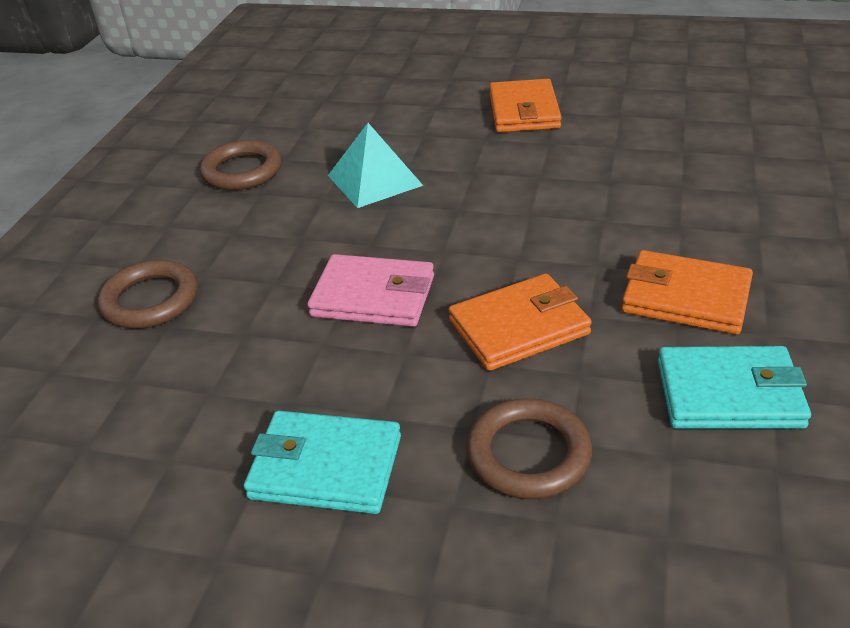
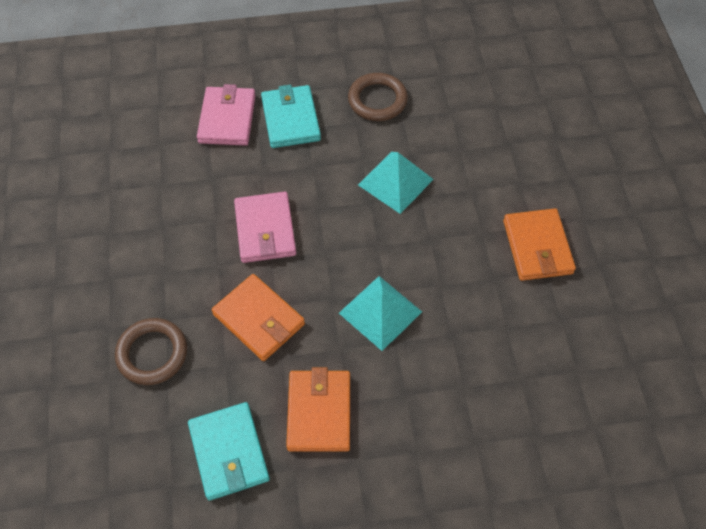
camera: 65 degrees right, 20 degrees up
(150, 300) = (227, 119): brown ring -> pink wallet
(326, 467) = (121, 260): turquoise wallet -> turquoise wallet (291, 119)
(524, 111) = (537, 247): orange wallet -> orange wallet turned 75 degrees counterclockwise
(556, 224) = (380, 312): none -> turquoise pyramid

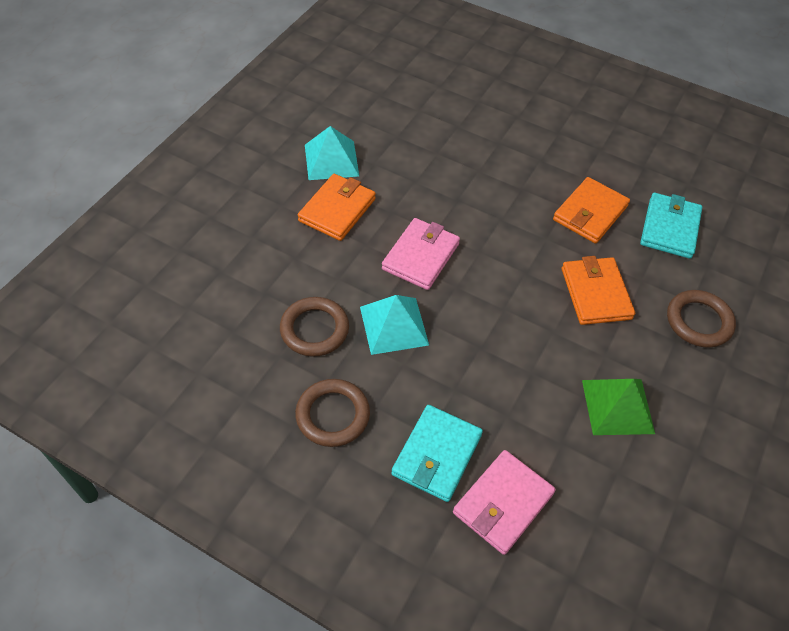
camera: 145 degrees left, 5 degrees down
(185, 230) = (617, 406): none -> green pyramid
(265, 230) = (543, 359): pink wallet -> pink wallet (421, 256)
(380, 312) = (496, 242): turquoise pyramid -> turquoise pyramid (331, 160)
(446, 142) = (314, 329): none -> brown ring

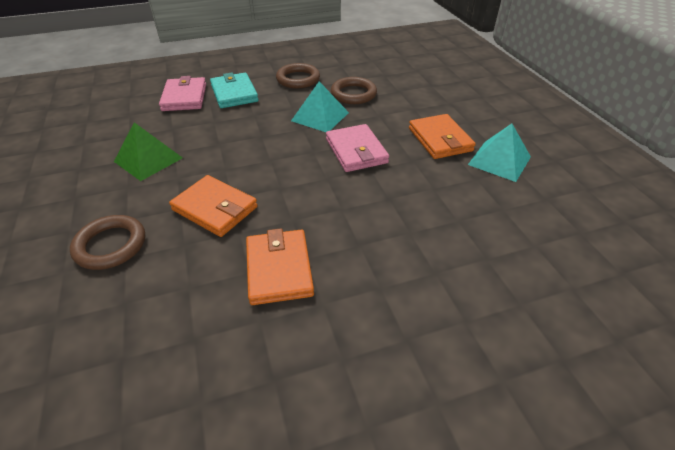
camera: 135 degrees right, 10 degrees down
(669, 228) = (188, 316): turquoise wallet -> none

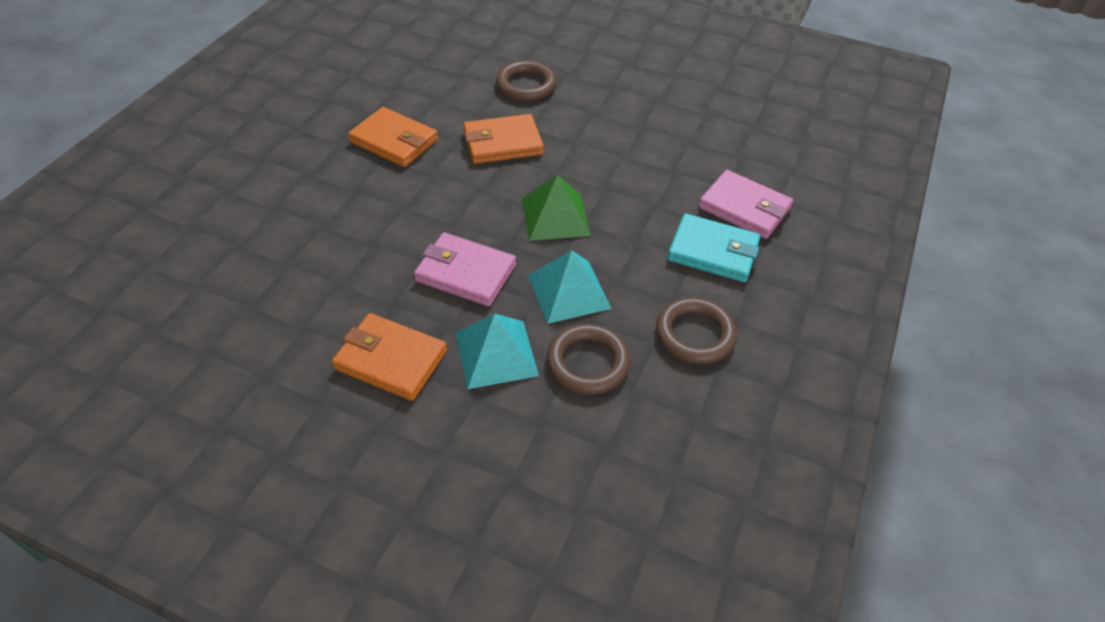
camera: 130 degrees right, 5 degrees up
(148, 159) = (627, 137): green pyramid -> green pyramid (555, 216)
(499, 160) = (292, 376): turquoise pyramid -> turquoise pyramid (496, 354)

